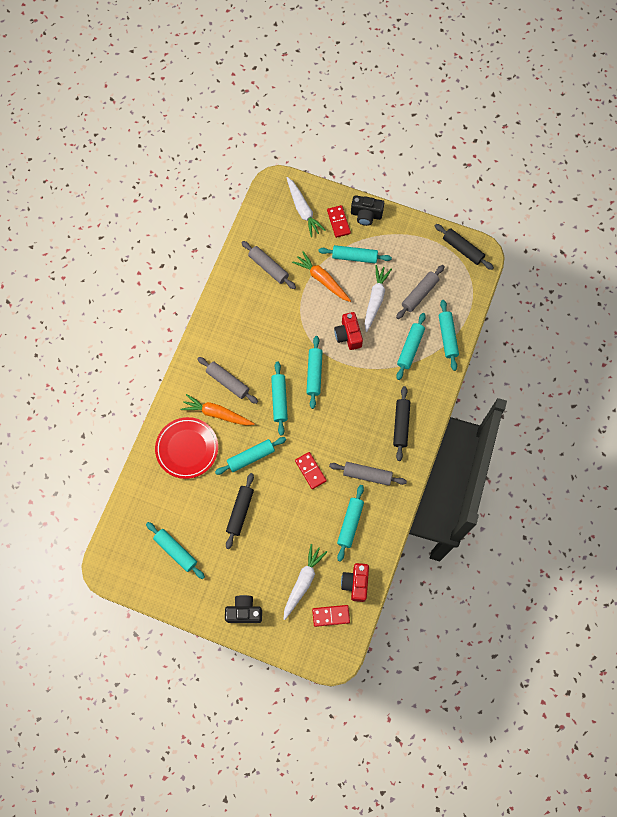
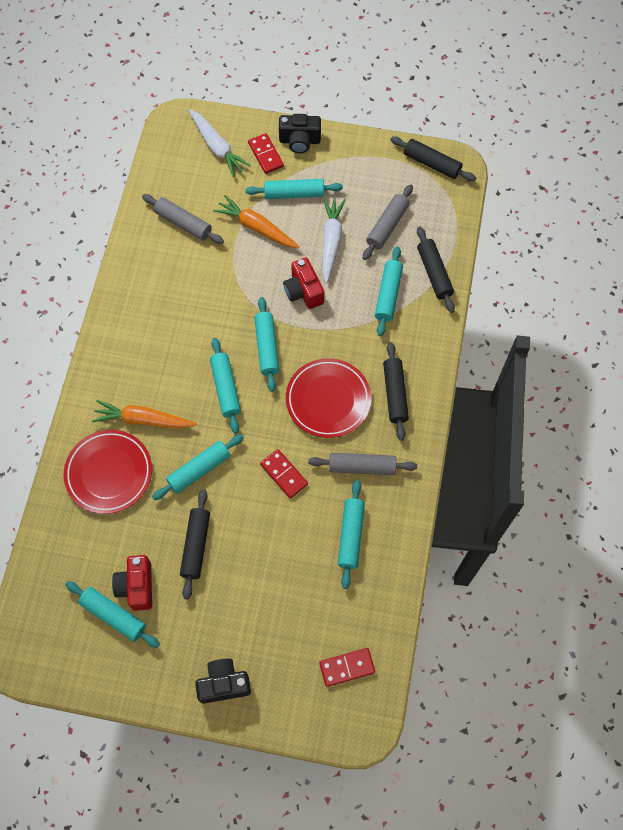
camera: 10 degrees left, 5 degrees down
(228, 382) = (152, 376): grey rolling pin -> none
(303, 582) = (300, 627): white carrot -> none
(351, 421) = (328, 400): none -> red plate
(355, 583) = (373, 616): red camera -> red camera (137, 586)
(447, 337) = (434, 273): turquoise rolling pin -> black rolling pin

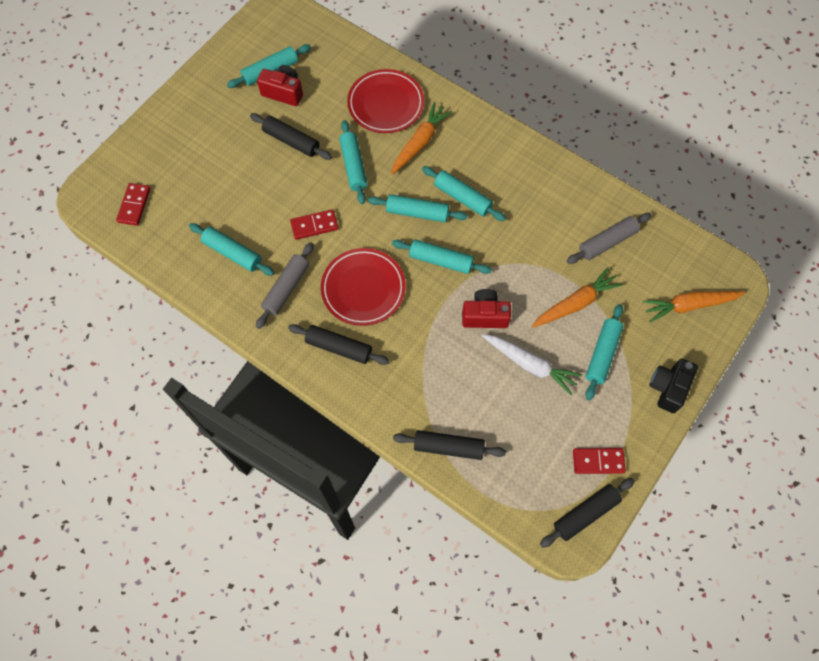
camera: 115 degrees right, 0 degrees up
(217, 147) = (689, 305): white carrot -> orange carrot
(224, 684) = (177, 121): black camera -> none
(265, 155) = (662, 347): red domino -> red domino (598, 461)
(387, 226) = (524, 427): grey rolling pin -> none
(388, 295) = (445, 390): turquoise rolling pin -> turquoise rolling pin (462, 197)

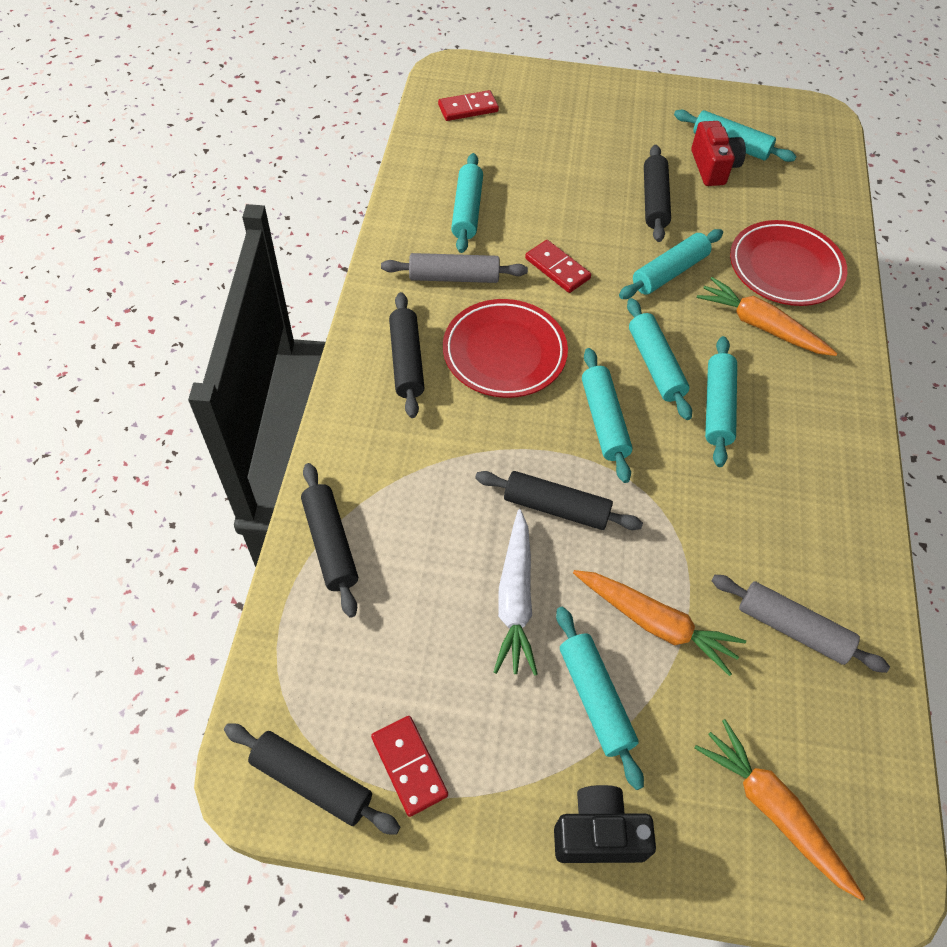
camera: 60 degrees right, 10 degrees down
(420, 142) = (761, 326): orange carrot -> orange carrot turned 150 degrees counterclockwise
(484, 315) = (556, 508): red camera -> black rolling pin
(602, 354) = (595, 699): turquoise rolling pin -> turquoise rolling pin turned 75 degrees clockwise

